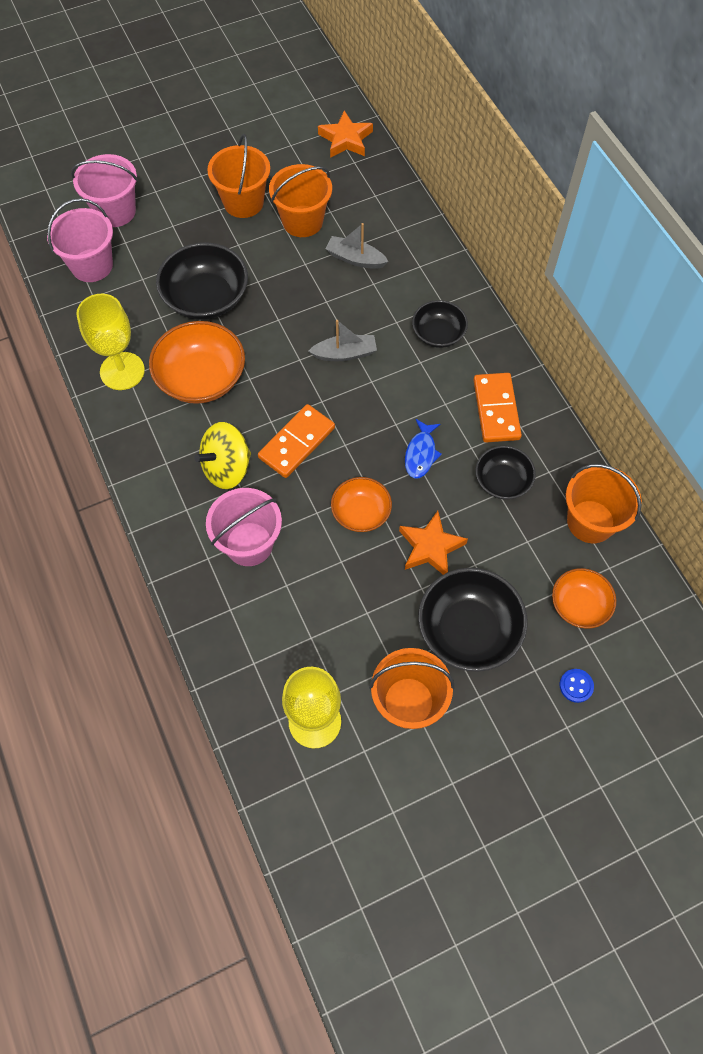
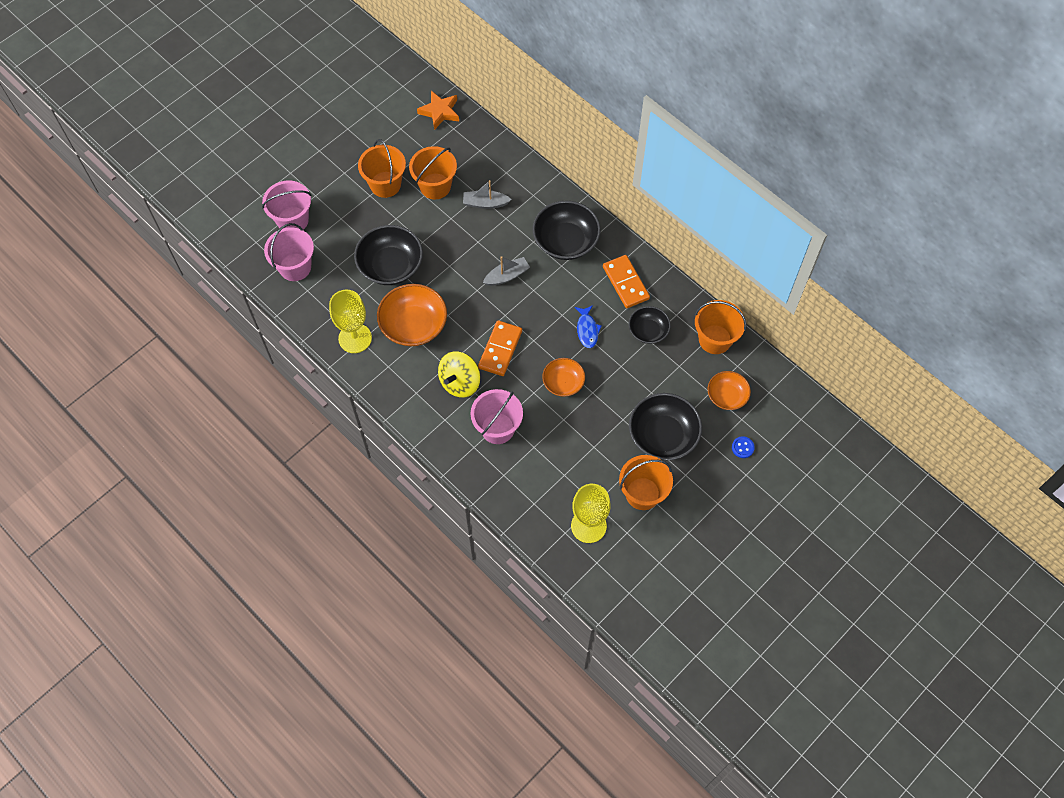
camera: 20 degrees left, 0 degrees up
(430, 547) = (618, 390): orange star -> none
(438, 334) = (566, 241): black bowl -> black bowl, size x1.66

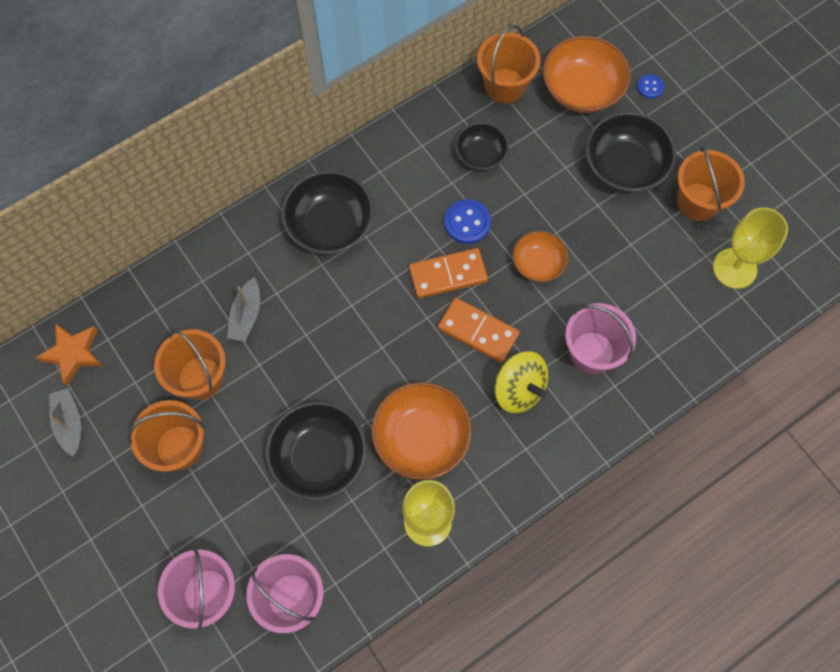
camera: 80 degrees left, 5 degrees up
(507, 276) = (368, 305): grey boat -> grey boat (69, 423)
(587, 330) = (467, 222): blue fish -> blue button
(626, 283) = (407, 166): orange domino -> orange domino (448, 274)
(727, 396) = (582, 89): orange bowl -> orange bowl, size x1.66

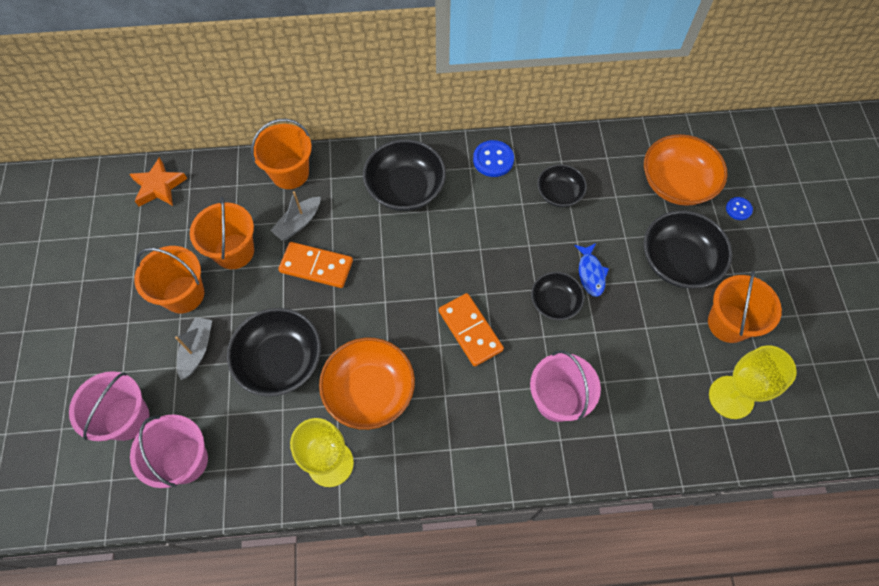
camera: 30 degrees right, 5 degrees down
(69, 423) = (121, 234): grey boat -> grey boat (197, 350)
(448, 274) = (474, 273): orange domino -> orange domino (316, 266)
(467, 222) = (515, 240): blue button -> blue button (493, 160)
(504, 86) = (611, 151): orange bucket -> orange bucket (290, 173)
(519, 389) = (475, 396): yellow spinning top -> none
(538, 263) = (555, 302): orange bowl -> black bowl
(554, 218) = (590, 273): none -> blue fish

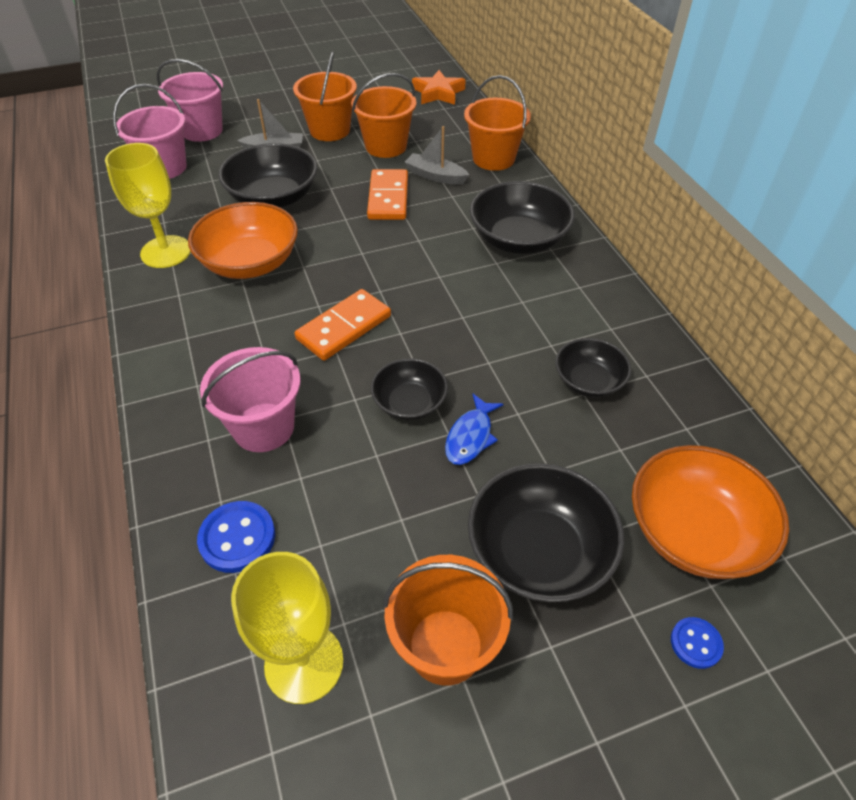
camera: 75 degrees right, 15 degrees down
(493, 160) = (605, 306): blue button -> blue button (237, 538)
(590, 273) = (470, 436): blue fish -> blue fish turned 45 degrees counterclockwise

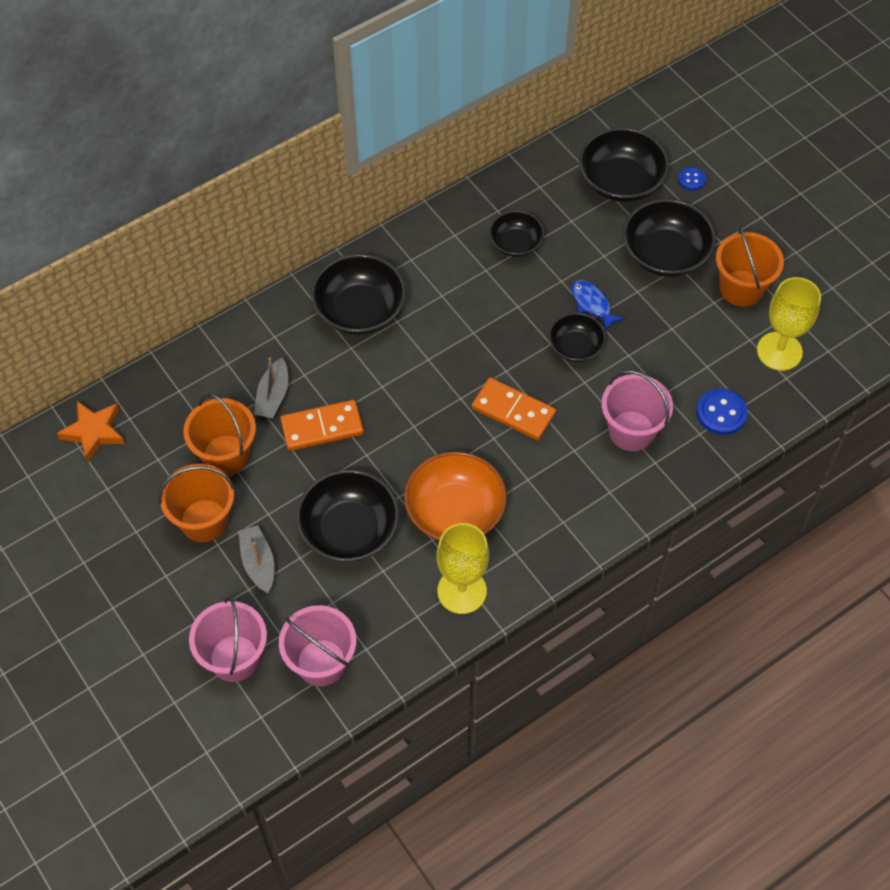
camera: 105 degrees left, 10 degrees up
(470, 436) = (592, 304): blue fish -> blue fish turned 135 degrees counterclockwise
(493, 158) = (227, 352): orange bucket -> none
(694, 532) = (621, 181): orange bowl -> black bowl

